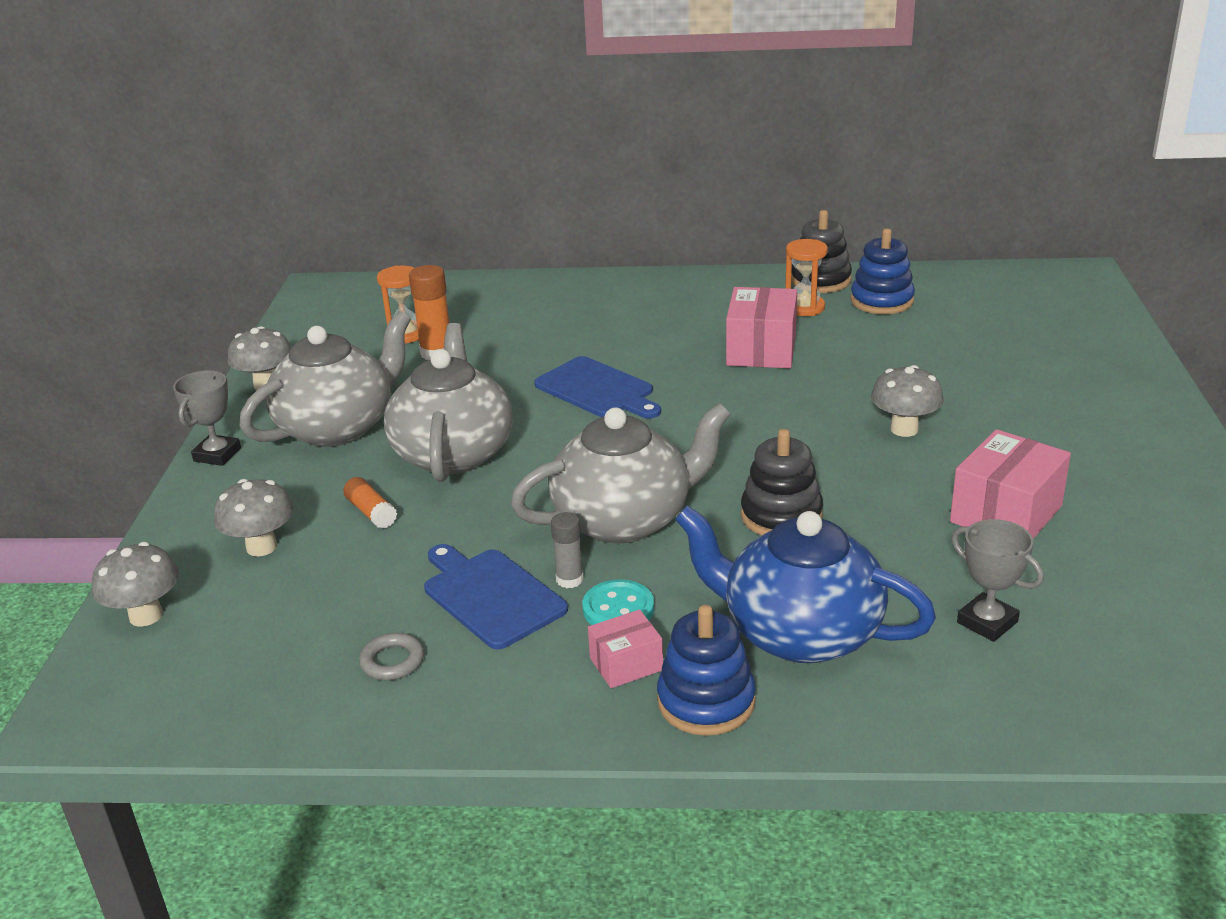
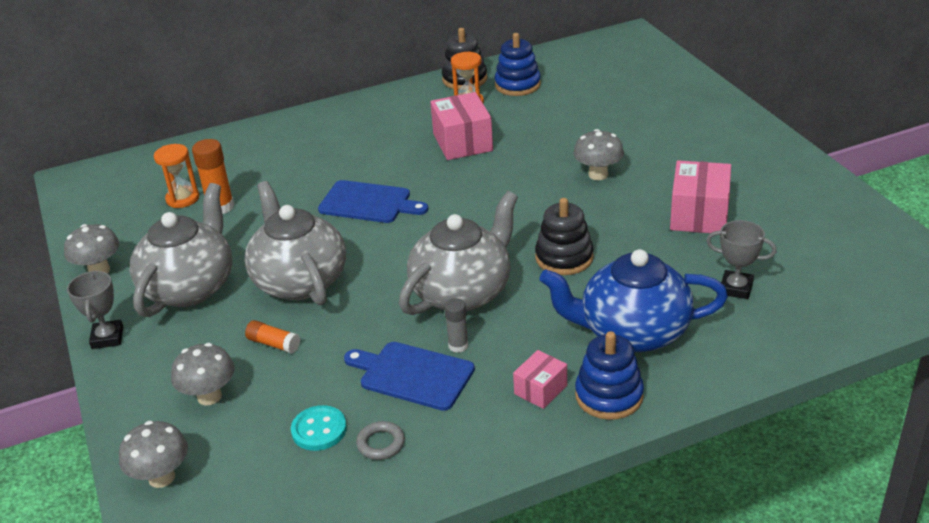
camera: 25 degrees left, 5 degrees up
(618, 609) = (506, 355): turquoise button -> turquoise button (319, 430)

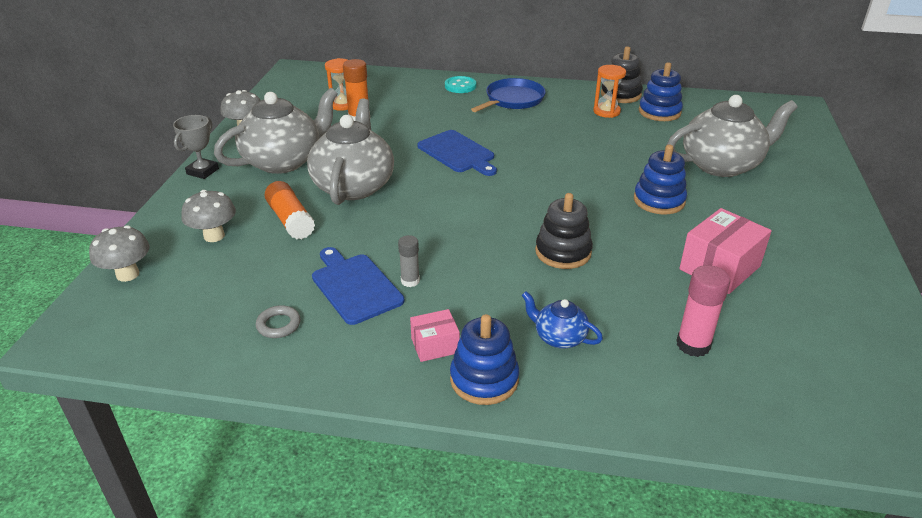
camera: 30 degrees right, 0 degrees up
(274, 344) = (291, 220): orange glue stick -> orange glue stick, size x1.60
(319, 430) = (251, 293): turquoise button -> turquoise button (460, 86)
(364, 124) = (512, 100): none -> blue pan
(462, 142) = (572, 137): pink box -> none
(462, 292) = (456, 243): grey teapot -> grey teapot (721, 165)
(598, 174) = (659, 200): grey mushroom -> blue stacking toy
(632, 332) = (559, 337): blue teapot -> blue teapot, size x0.48
(736, 288) = (693, 345): grey trophy -> pink glue stick

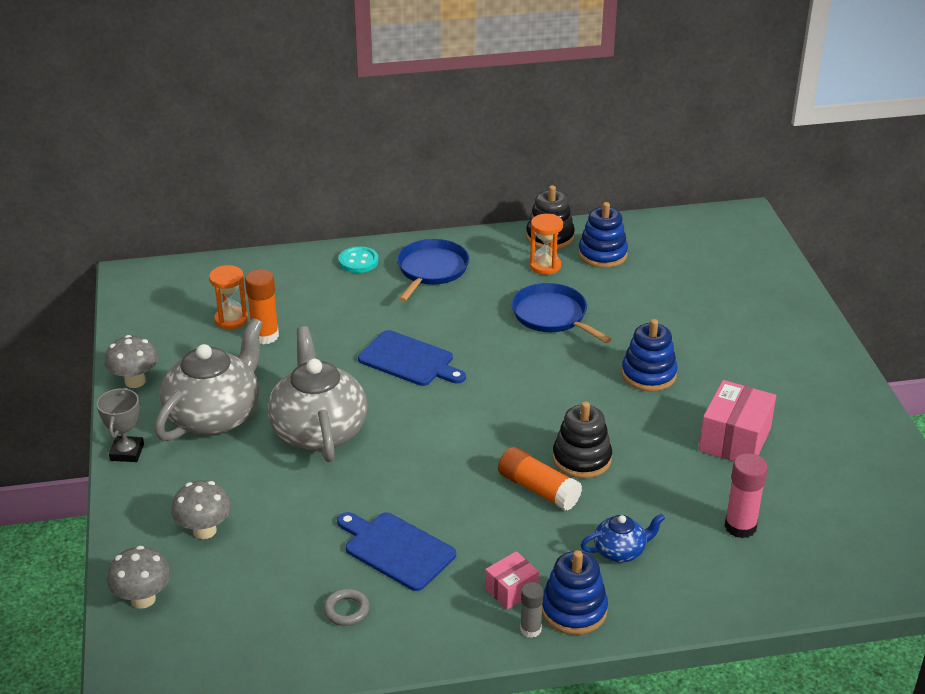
camera: 20 degrees left, 0 degrees up
(291, 220) = (277, 491): orange glue stick -> orange glue stick (538, 489)
(410, 281) = (448, 529): grey glue stick -> grey glue stick (530, 629)
(559, 337) = (620, 551): blue teapot -> blue teapot turned 150 degrees clockwise
(594, 144) = (552, 316): none -> blue pan
(721, 165) = (693, 314): grey teapot -> none

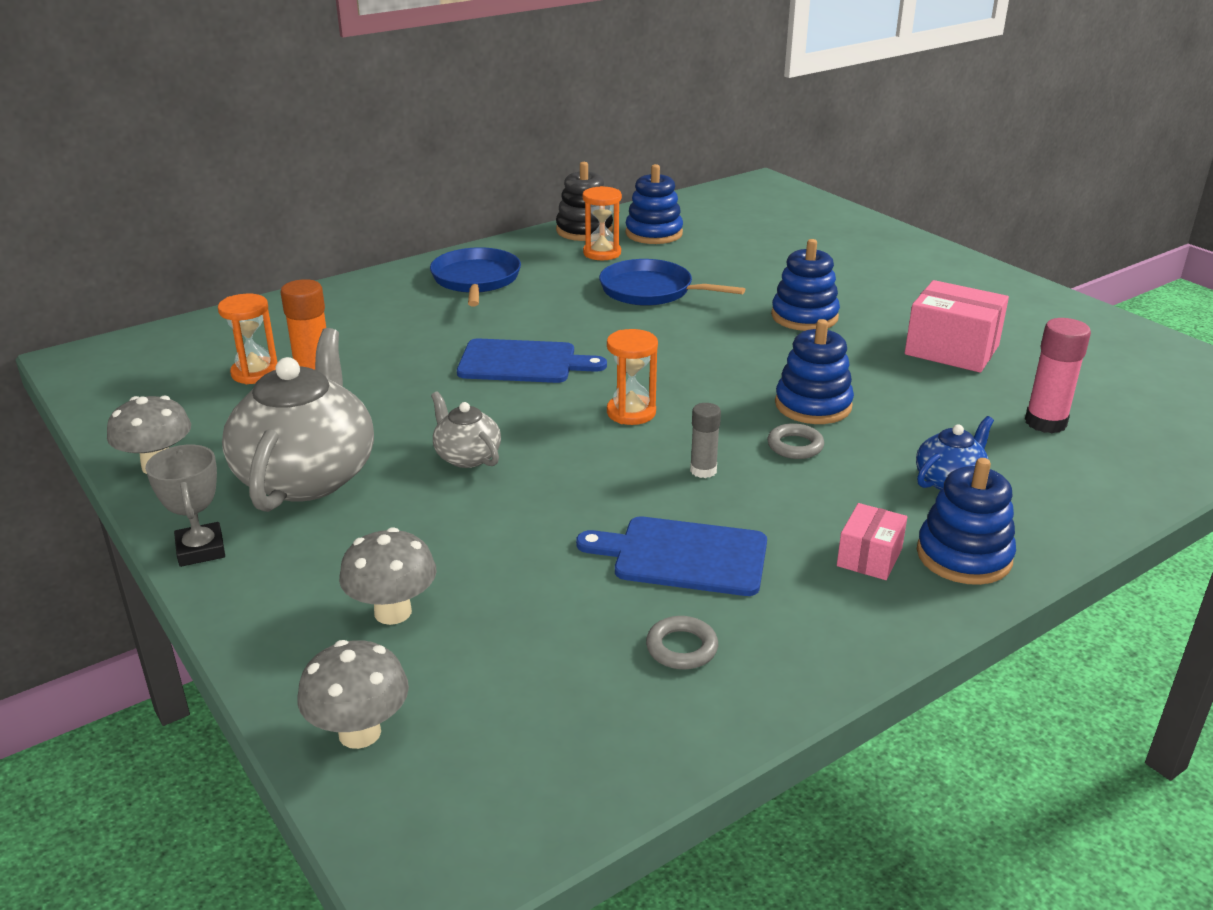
camera: 25 degrees left, 5 degrees down
(318, 431) = (467, 457): grey teapot -> grey teapot, size x0.48
(358, 261) = (380, 289): turquoise button -> none
(450, 427) = (631, 412): none -> orange hourglass
(530, 629) = (936, 593): grey glue stick -> grey glue stick (703, 470)
(538, 489) = (795, 446): orange glue stick -> grey ring
(581, 459) = (813, 405): black stacking toy -> blue stacking toy
(734, 440) = (951, 350): pink box -> pink box turned 60 degrees counterclockwise

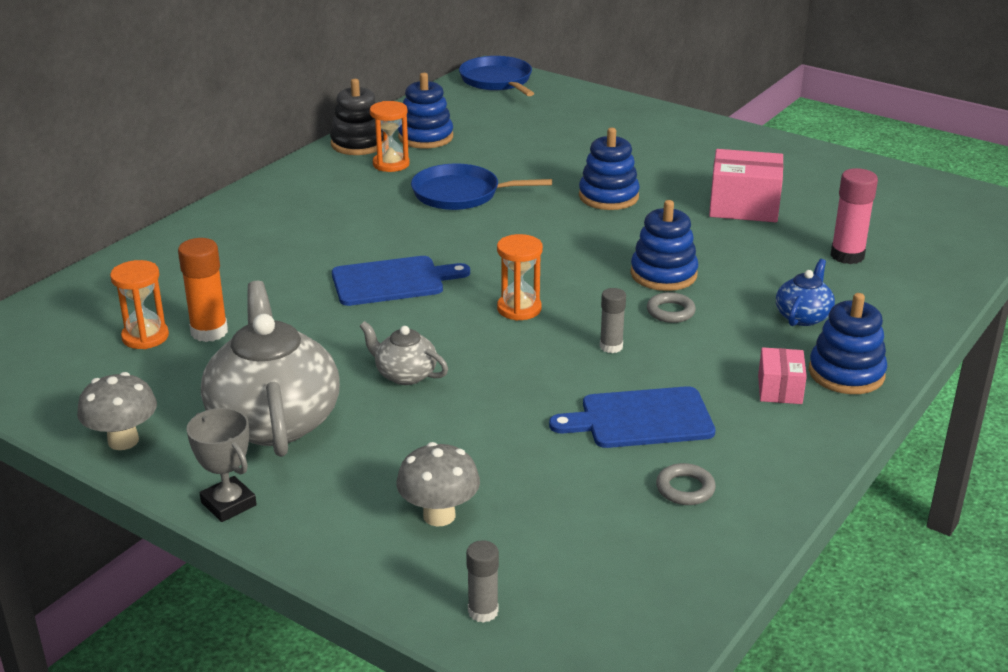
camera: 20 degrees left, 0 degrees up
(359, 732) = (483, 611): grey mushroom -> grey glue stick
(476, 280) = (290, 209): blue pan -> blue pan (497, 81)

